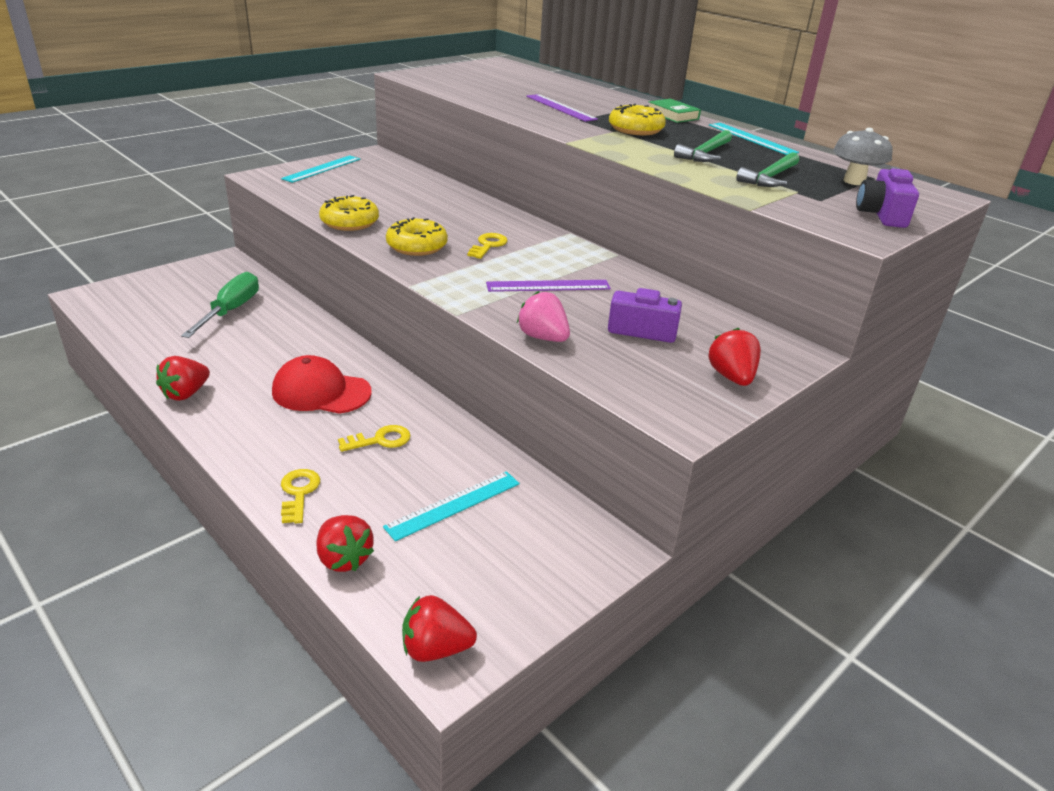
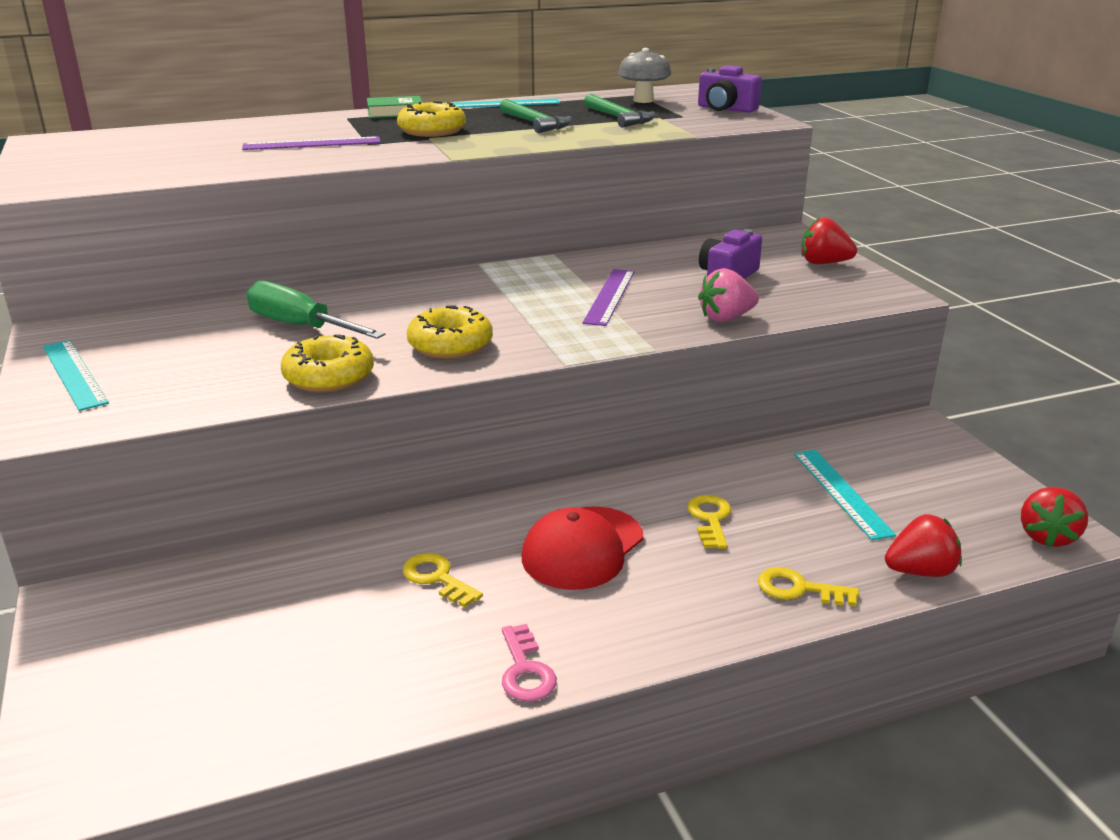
camera: 65 degrees left, 5 degrees down
(186, 393) = (525, 670): red strawberry -> pink key
(231, 310) = (283, 608): green screwdriver -> green screwdriver (300, 326)
(488, 245) = (480, 307): yellow key -> yellow key (437, 578)

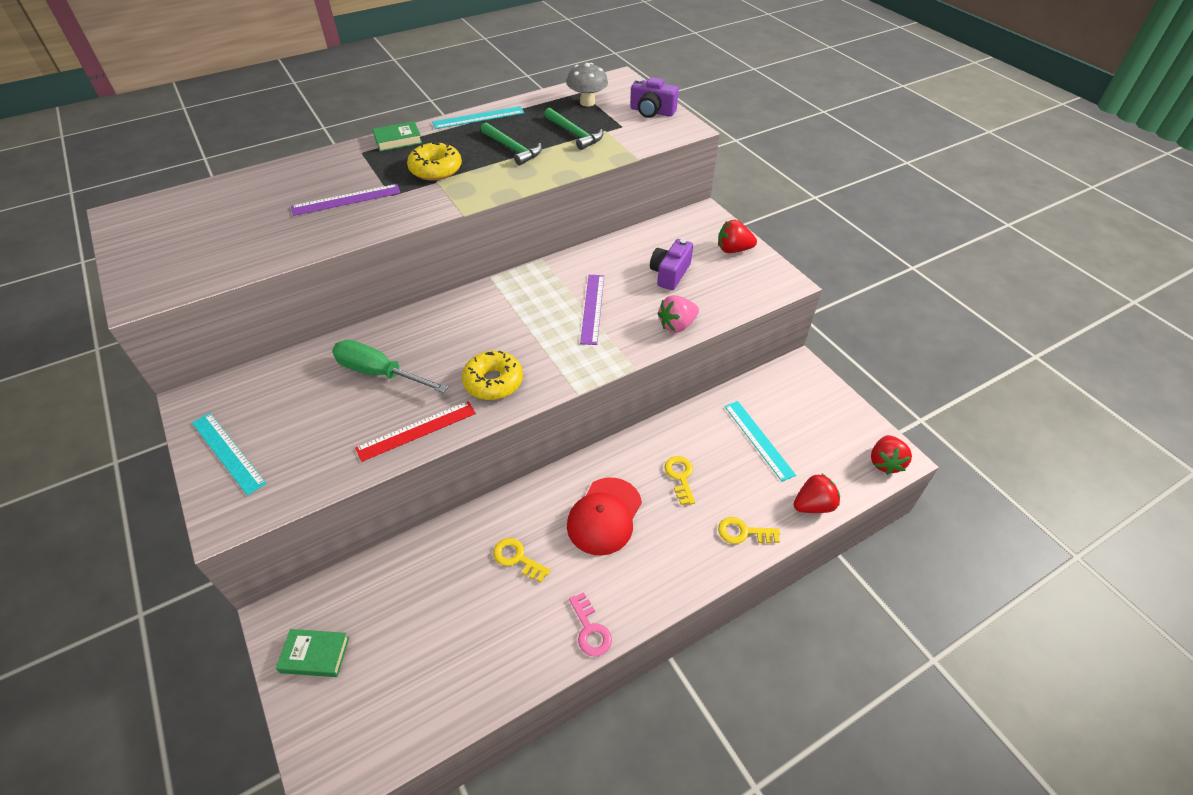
camera: 10 degrees left, 20 degrees up
(103, 646) = (315, 655): none -> green book
(329, 377) = (417, 430): yellow donut -> red ruler

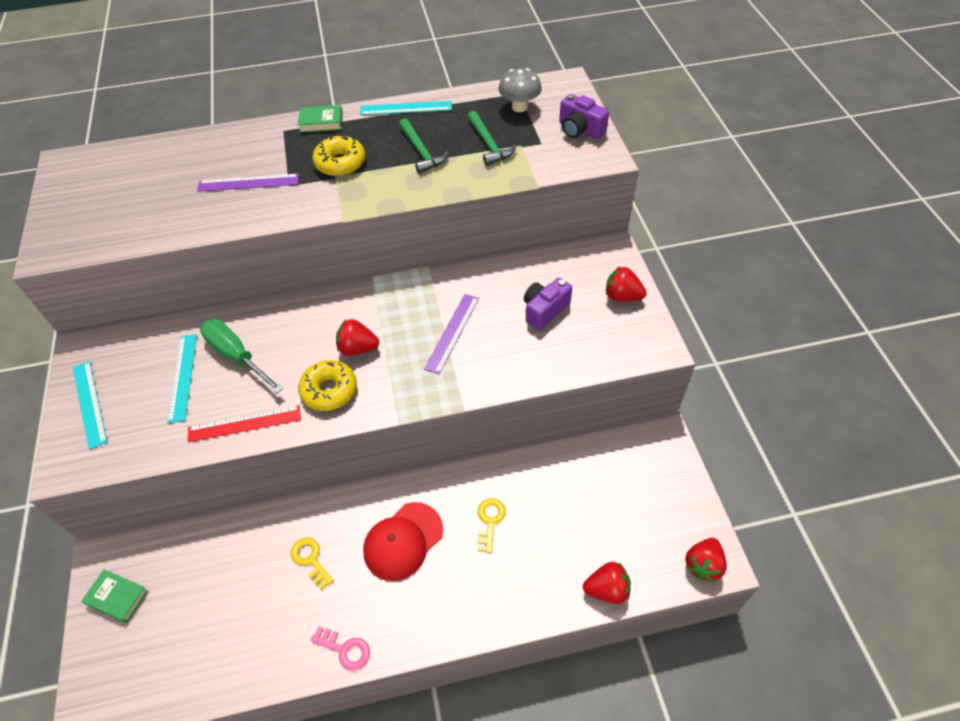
camera: 20 degrees right, 5 degrees up
(505, 340) = (358, 348): none -> red strawberry
(590, 630) = (345, 649): pink key -> pink key turned 60 degrees counterclockwise
(677, 325) = (525, 371): pink strawberry -> none
(743, 532) = (525, 597): yellow key -> none
(758, 439) = (583, 502): turquoise ruler -> turquoise ruler (183, 377)

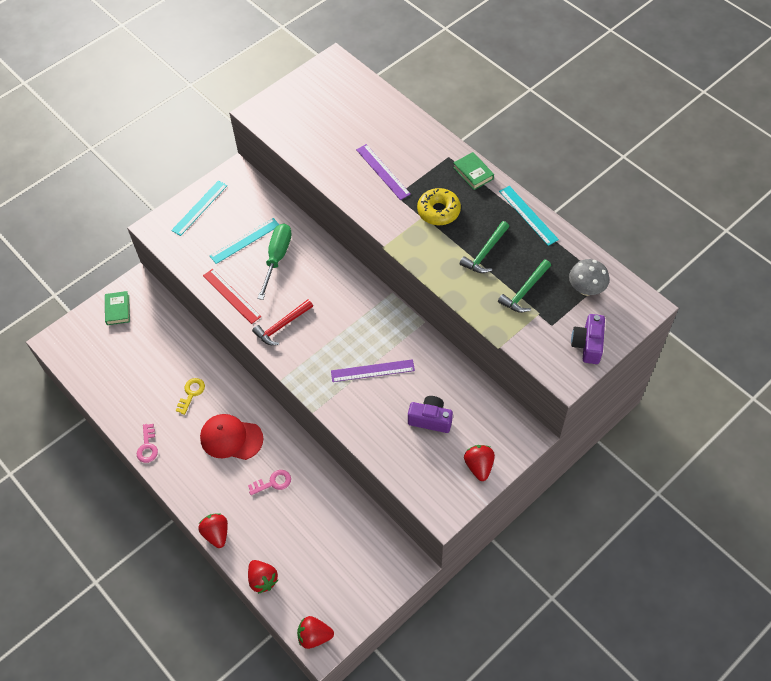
camera: 60 degrees right, 5 degrees up
(329, 390) = (282, 326): yellow donut -> red hammer
(358, 348) = (324, 322): red strawberry -> red strawberry (216, 534)
(490, 521) = (273, 482): yellow key -> pink key

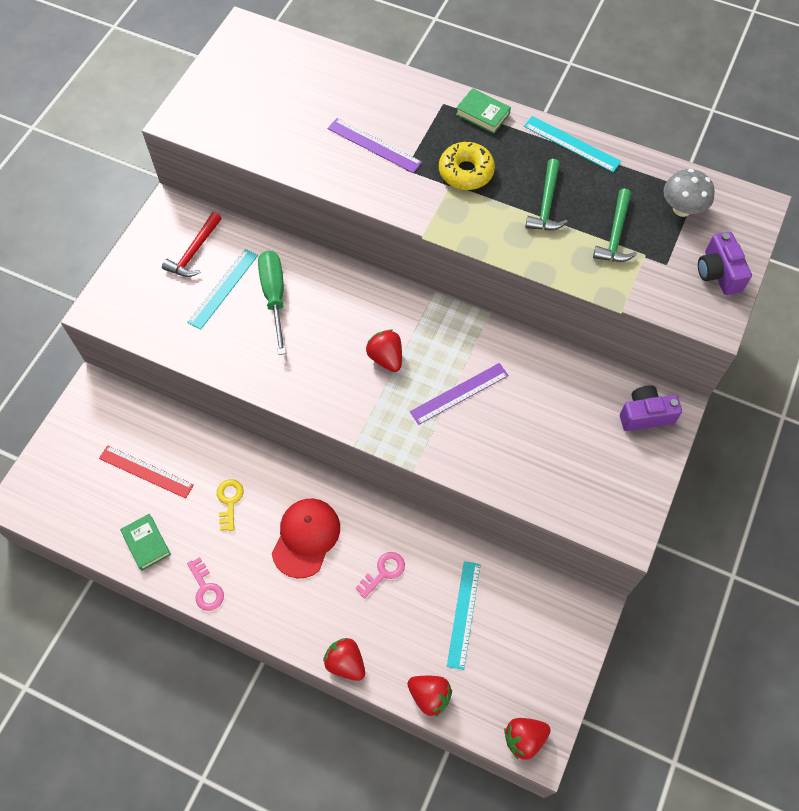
camera: 25 degrees left, 5 degrees up
(118, 310) = (84, 430): green book -> green book (146, 543)
(199, 208) = (144, 266): turquoise ruler -> turquoise ruler (463, 614)
(231, 296) = (240, 362): red ruler -> red ruler (146, 471)
(231, 438) = (306, 538): red cap -> red cap turned 120 degrees clockwise
(282, 326) = (322, 378): red hammer -> red hammer (194, 252)
(430, 419) = (556, 427): purple camera -> purple camera (645, 415)
(479, 466) = (639, 462): red strawberry -> red strawberry (386, 358)

